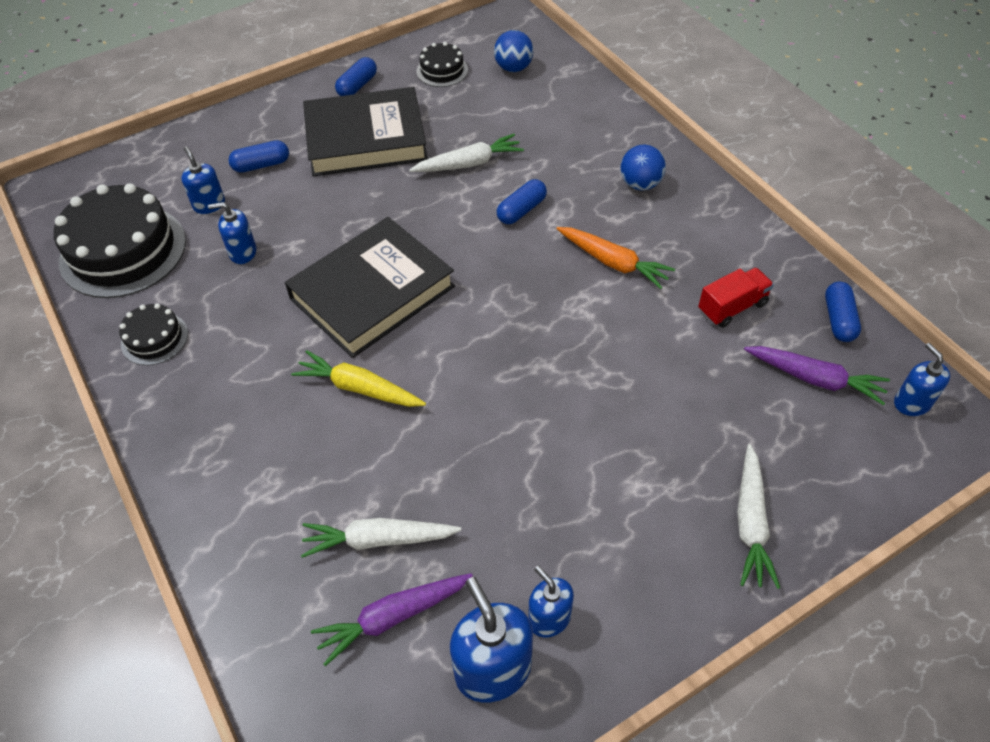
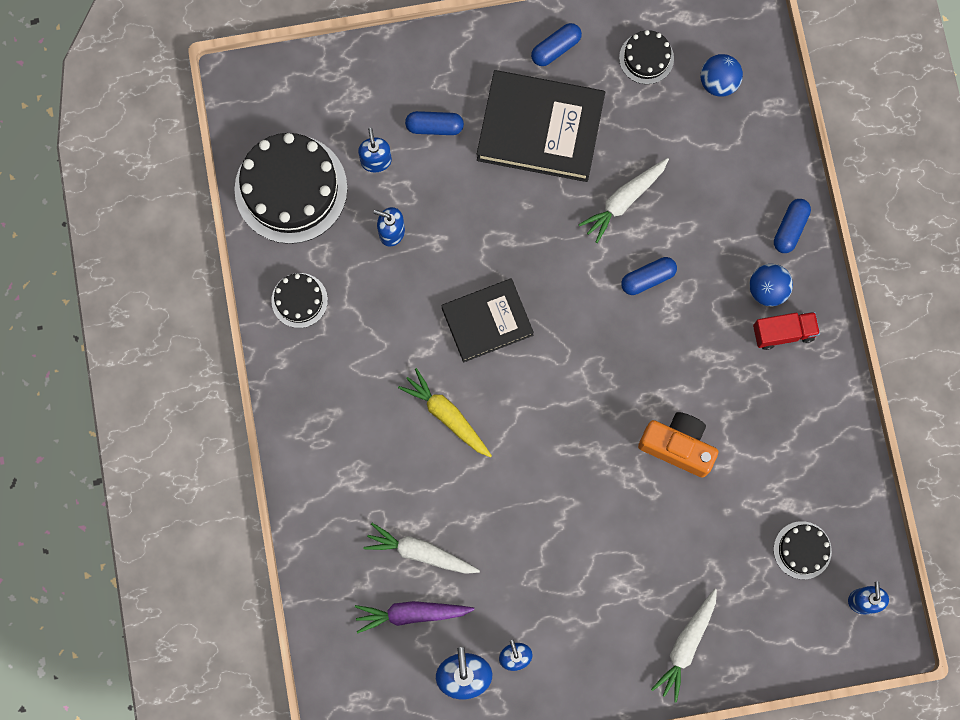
camera: 20 degrees right, 25 degrees up
(372, 292) = (487, 321): black book -> black book, size x0.65
(469, 163) = (624, 201): white carrot -> white carrot turned 135 degrees clockwise
(613, 262) = (700, 370): orange carrot -> none
(627, 332) = (677, 446): none -> orange camera
(732, 307) = (775, 457): red truck -> red truck (783, 333)
(815, 379) = (802, 550): purple carrot -> black cake
(838, 319) = (855, 504): blue capsule -> blue capsule (790, 229)

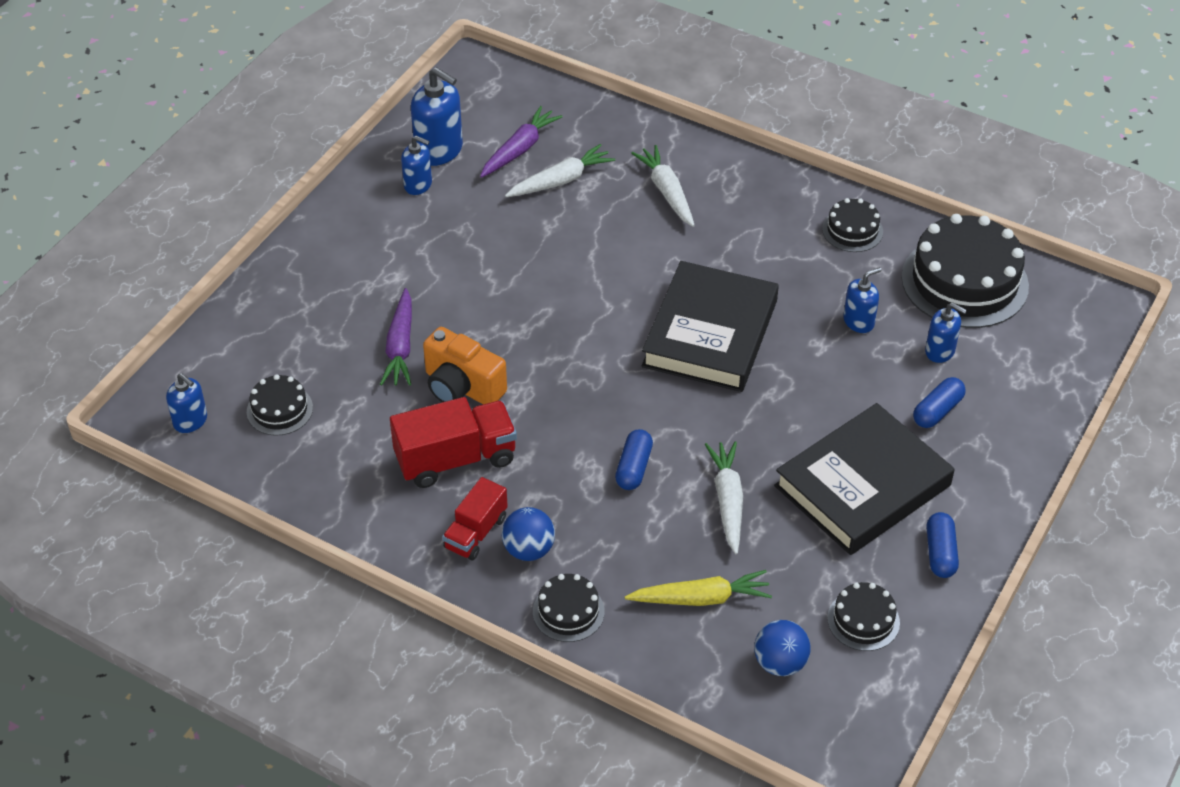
camera: 130 degrees right, 30 degrees down
(446, 415) = (655, 260): yellow carrot -> yellow carrot (701, 598)
(487, 321) = (710, 333): black book -> black book, size x1.53
(677, 446) = (462, 387): orange camera -> orange camera turned 60 degrees clockwise
(679, 521) = (400, 346): none -> purple carrot
(686, 645) = (301, 285): white carrot -> white carrot (666, 192)
(739, 396) = (455, 459): none -> red truck
(790, 229) = (568, 611): blue capsule -> black cake

